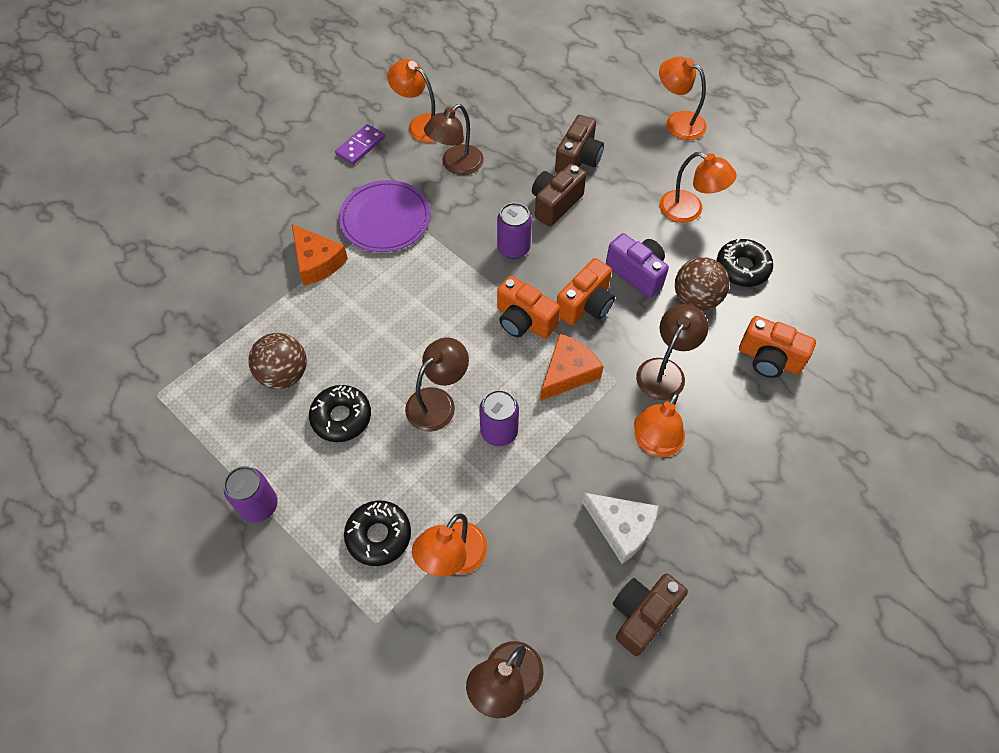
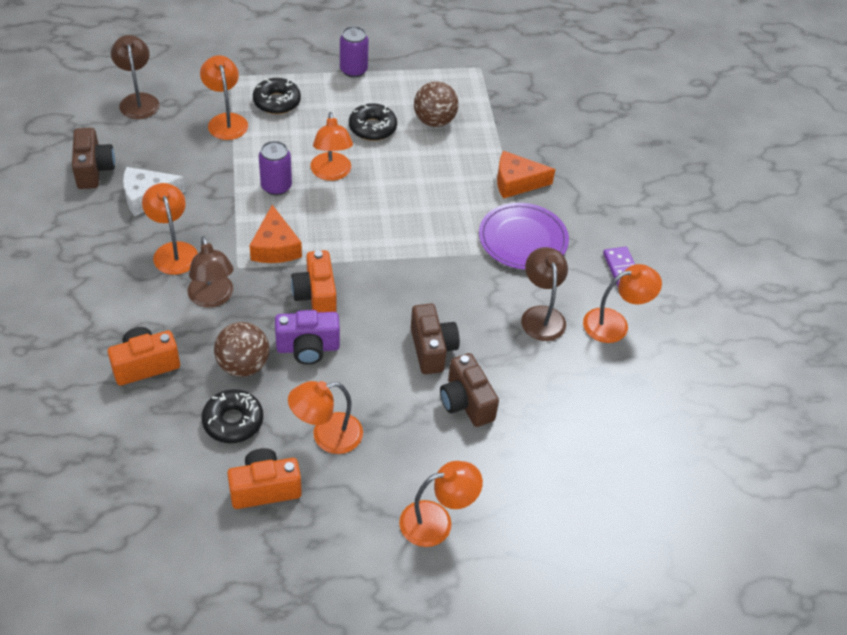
camera: 125 degrees right, 10 degrees down
(438, 402) = (331, 173): brown lamp -> orange lamp
(513, 248) = (414, 292): purple can -> none
(524, 321) = (343, 253): orange camera -> orange camera (265, 488)

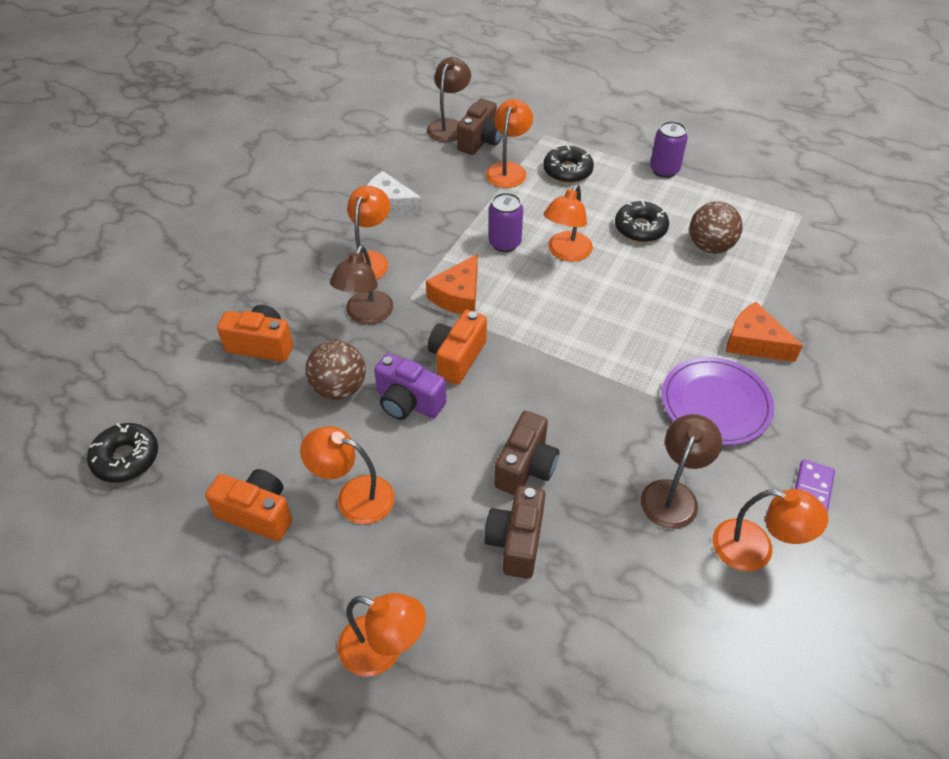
camera: 40 degrees right, 0 degrees up
(94, 170) = (365, 167): brown camera -> brown camera (481, 141)
(233, 421) = (286, 434): black donut -> black donut (126, 458)

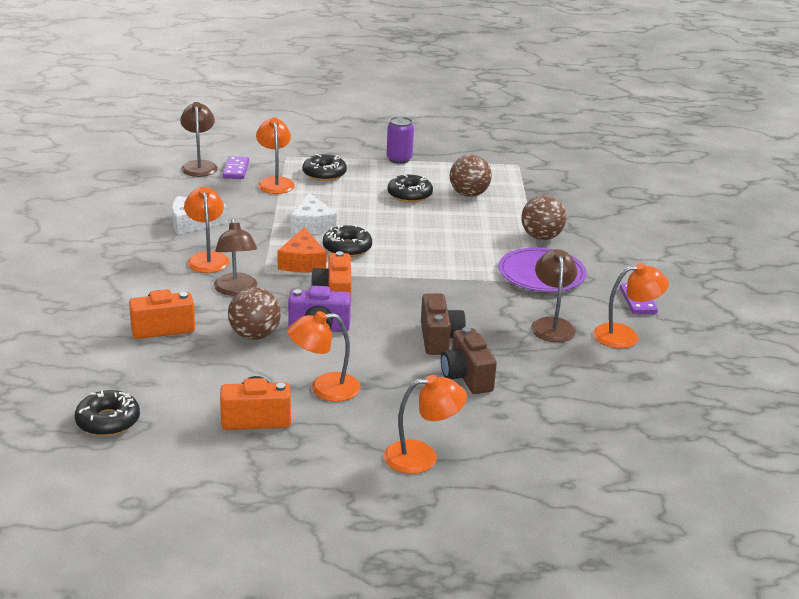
camera: 30 degrees left, 20 degrees down
(481, 141) = (236, 170): brown camera -> purple domino
(504, 243) = (312, 225): purple can -> white cheese
(518, 289) = (347, 248): none -> black donut
(566, 253) = (365, 220): orange lamp -> none
(754, 342) = (541, 237): orange cheese -> brown ball

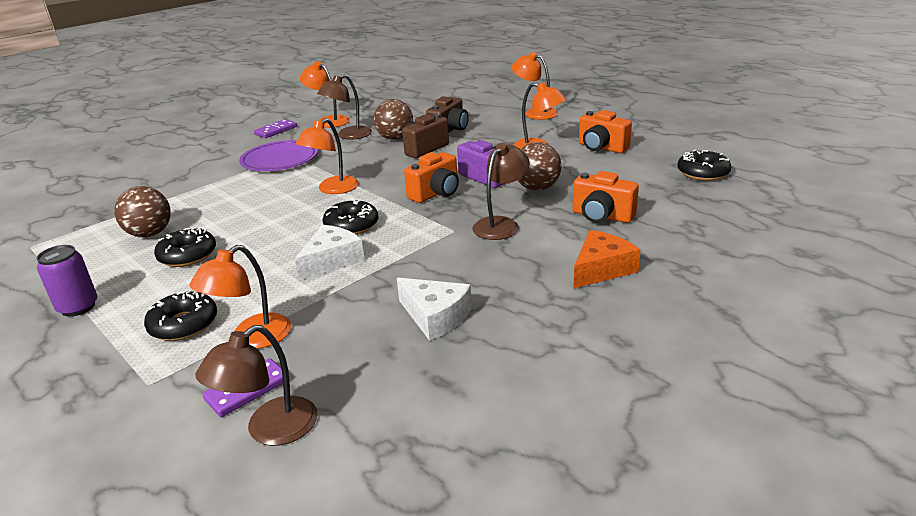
camera: 130 degrees left, 0 degrees up
(207, 258) = (481, 264): orange lamp -> orange lamp (332, 189)
(302, 262) = (408, 227): orange cheese -> orange cheese (601, 269)
(541, 237) = (212, 180): brown ball -> brown ball (395, 138)

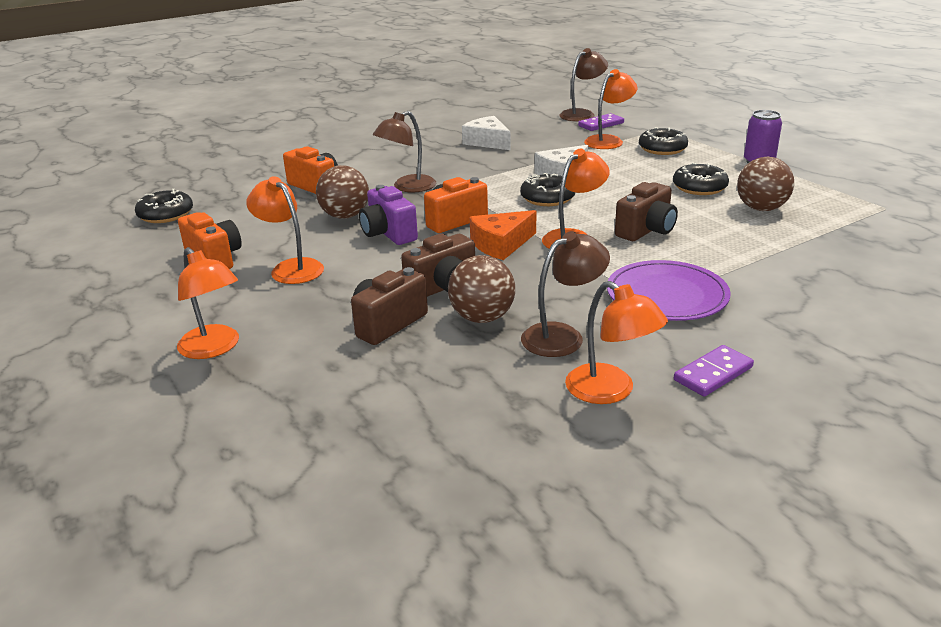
camera: 170 degrees left, 0 degrees up
(270, 201) = (646, 230): none -> brown camera
(601, 269) = (359, 155): orange cheese -> orange cheese (501, 244)

